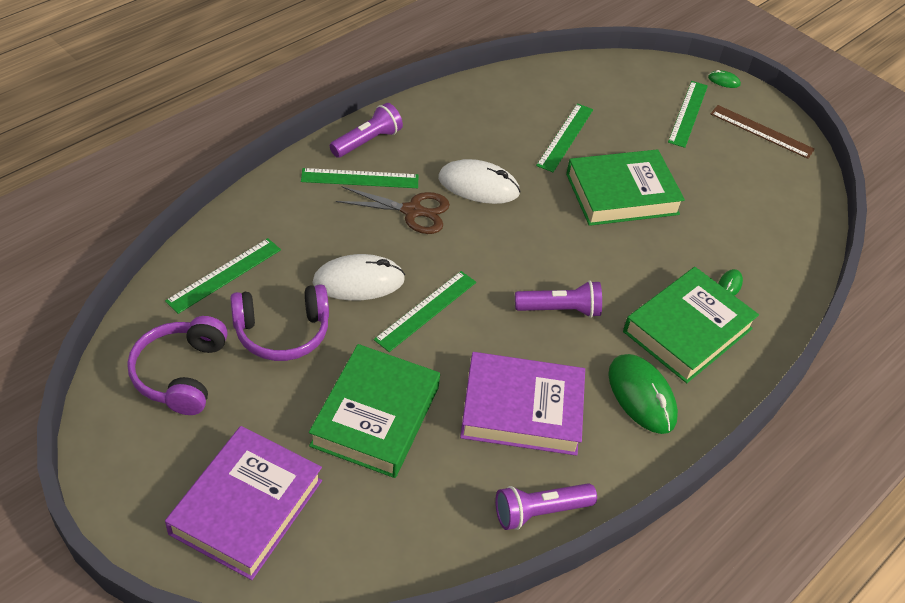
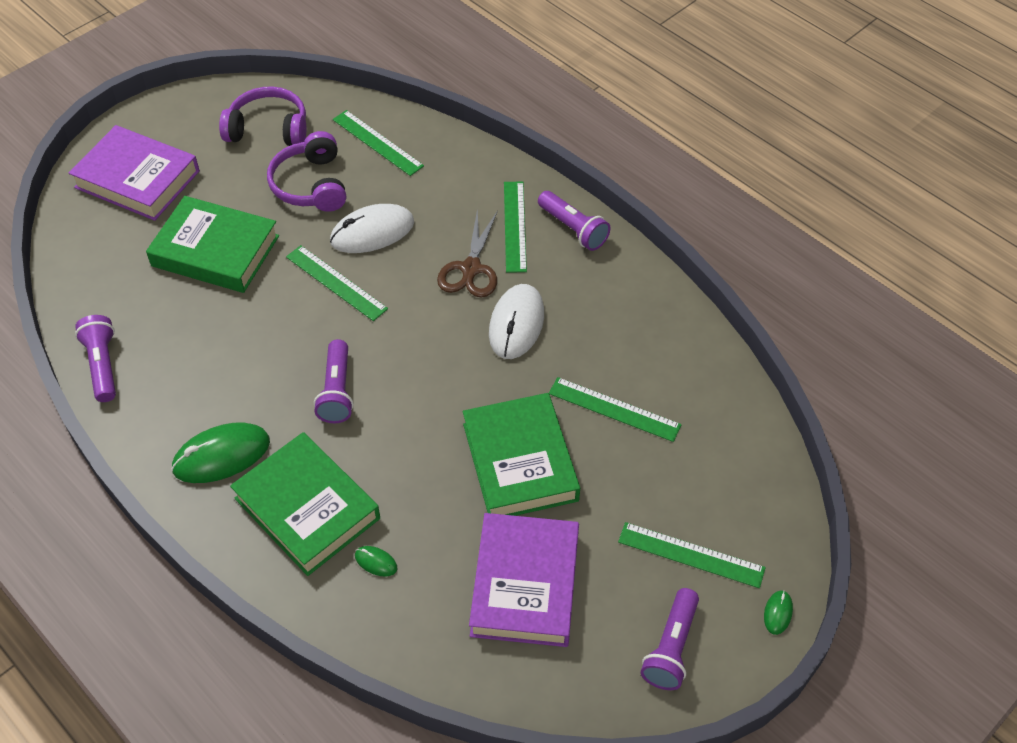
camera: 95 degrees right, 5 degrees up
(358, 281) = (372, 232): white mouse -> white mouse turned 75 degrees clockwise
(522, 409) = (213, 355): purple book -> purple book (525, 584)
(761, 131) = (671, 648): brown ruler -> purple flashlight

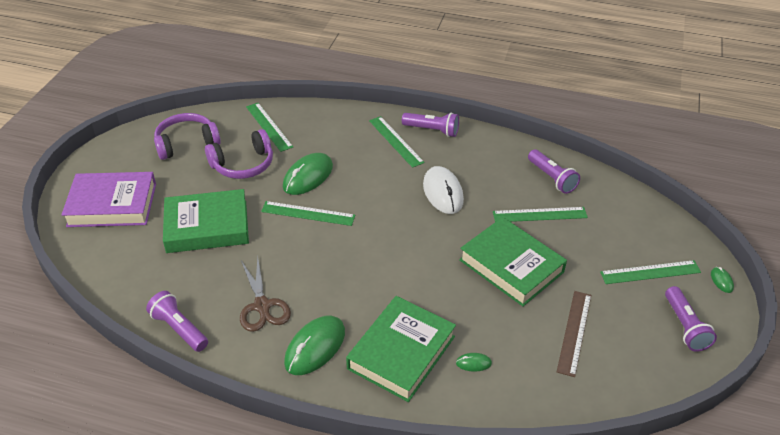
camera: 30 degrees left, 10 degrees down
(307, 508) = (401, 352): green book -> green book turned 75 degrees counterclockwise
(311, 185) = (243, 165): purple headphones -> purple headphones turned 75 degrees counterclockwise
(337, 391) = (362, 275): purple flashlight -> purple flashlight (552, 178)
(372, 232) = (308, 176): white mouse -> green mouse
(377, 142) = (269, 126): green ruler -> green ruler turned 45 degrees clockwise
(471, 269) = (389, 173): brown scissors -> brown scissors (262, 306)
(525, 584) = (574, 332): purple book -> brown ruler

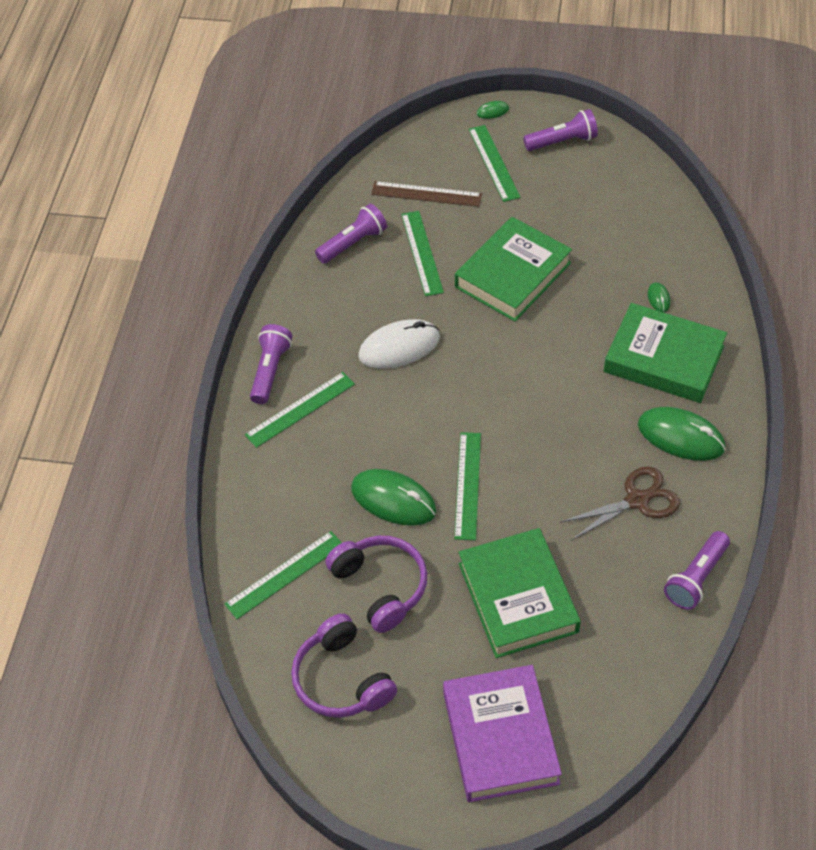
camera: 95 degrees left, 10 degrees up
(574, 332) = (594, 222): brown ruler -> brown ruler (426, 194)

